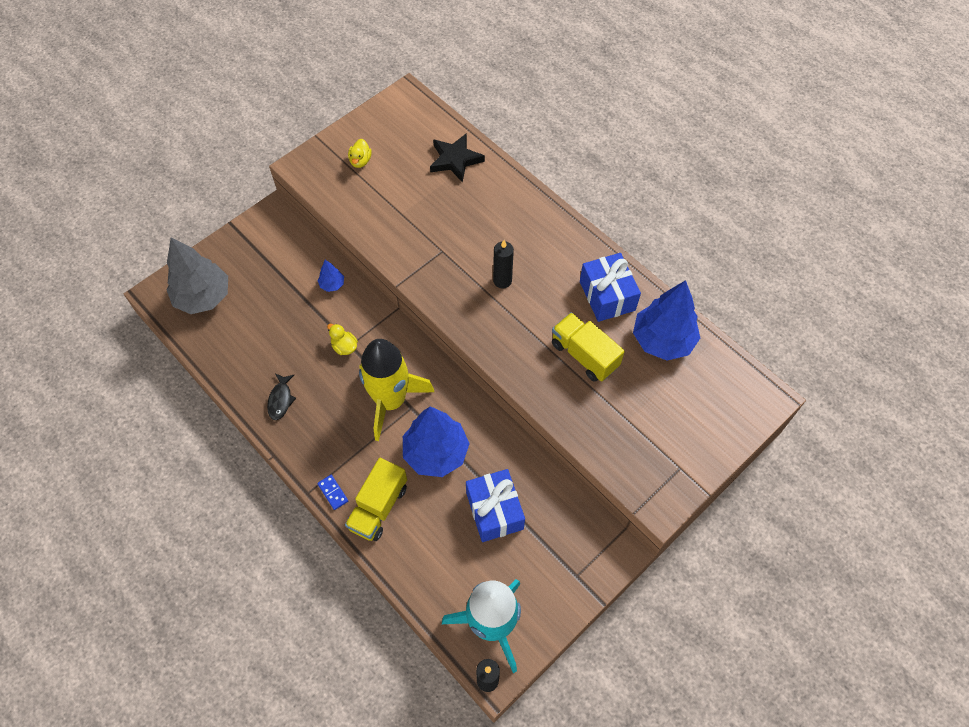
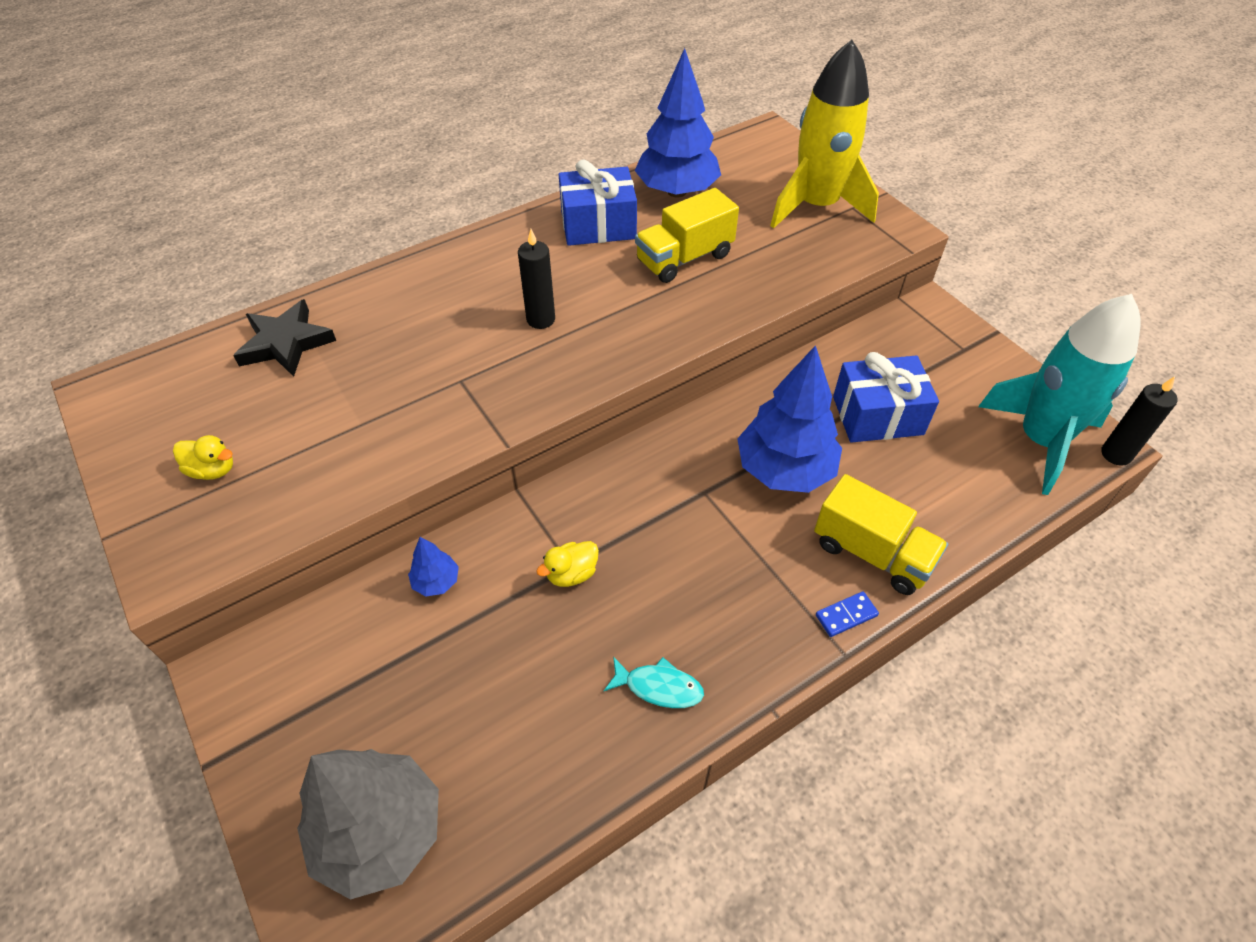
camera: 80 degrees left, 10 degrees down
(280, 400) = (659, 687): black fish -> turquoise fish
(391, 400) = (687, 517): yellow rocket -> yellow rocket (816, 206)

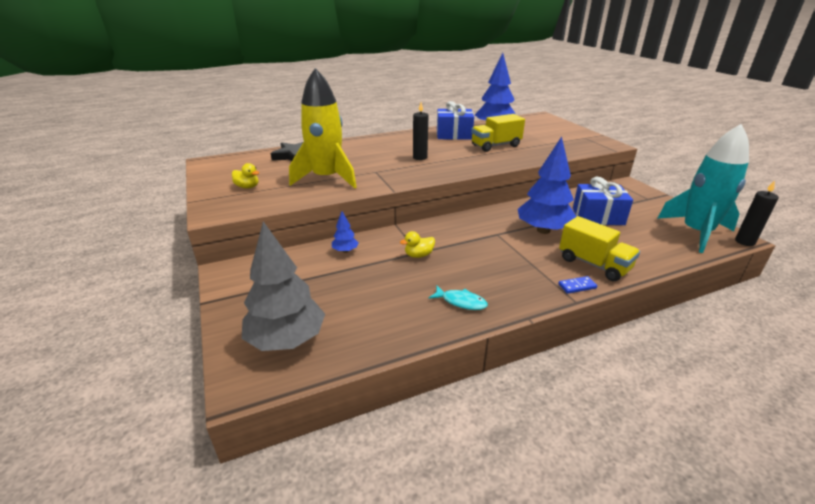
camera: 10 degrees right, 20 degrees down
(816, 206) = (566, 136): yellow rocket -> yellow rocket (327, 178)

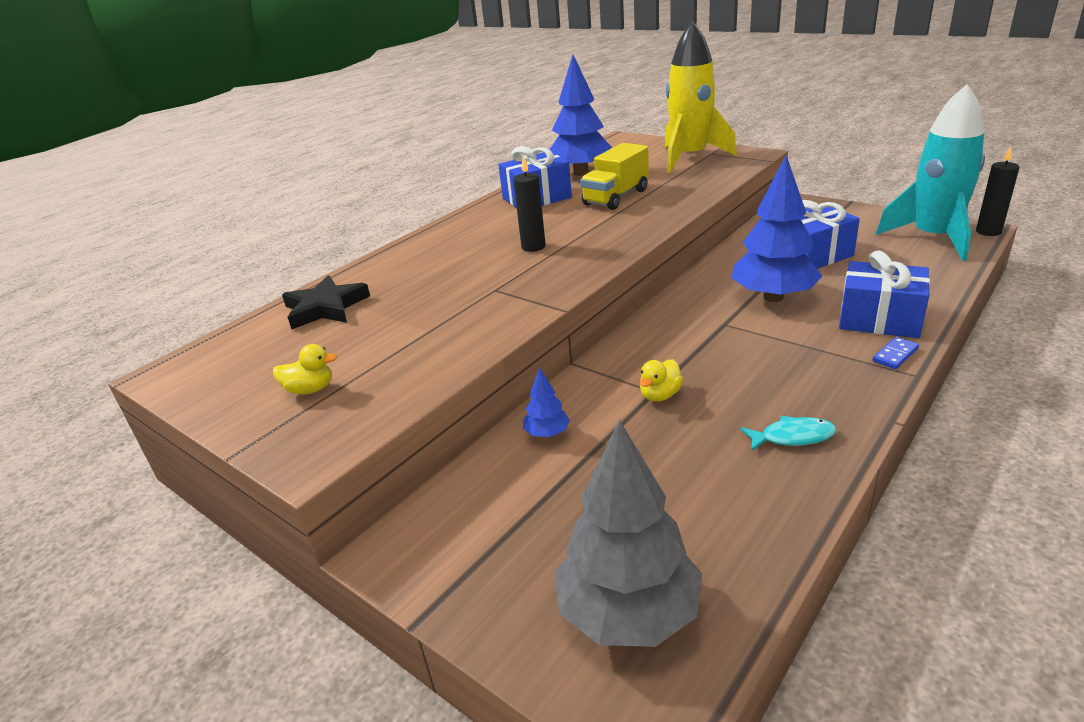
camera: 25 degrees left, 0 degrees up
(327, 178) = (432, 327): yellow rocket -> yellow rocket (690, 158)
(593, 264) = (879, 319): yellow truck -> blue gift

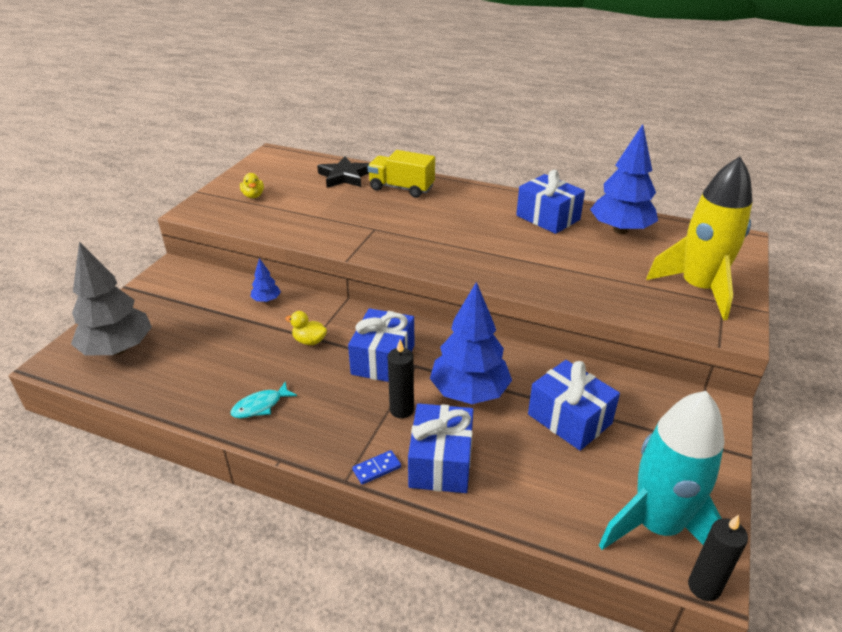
camera: 70 degrees right, 5 degrees up
(533, 247) = (447, 232): black candle -> black candle (401, 410)
(616, 197) = (564, 256): yellow truck -> yellow truck (401, 188)
(710, 343) = (383, 360): none -> blue gift
(793, 437) = (260, 406): turquoise fish -> turquoise fish turned 75 degrees clockwise
(895, 355) = (377, 469): blue domino -> blue domino turned 60 degrees counterclockwise

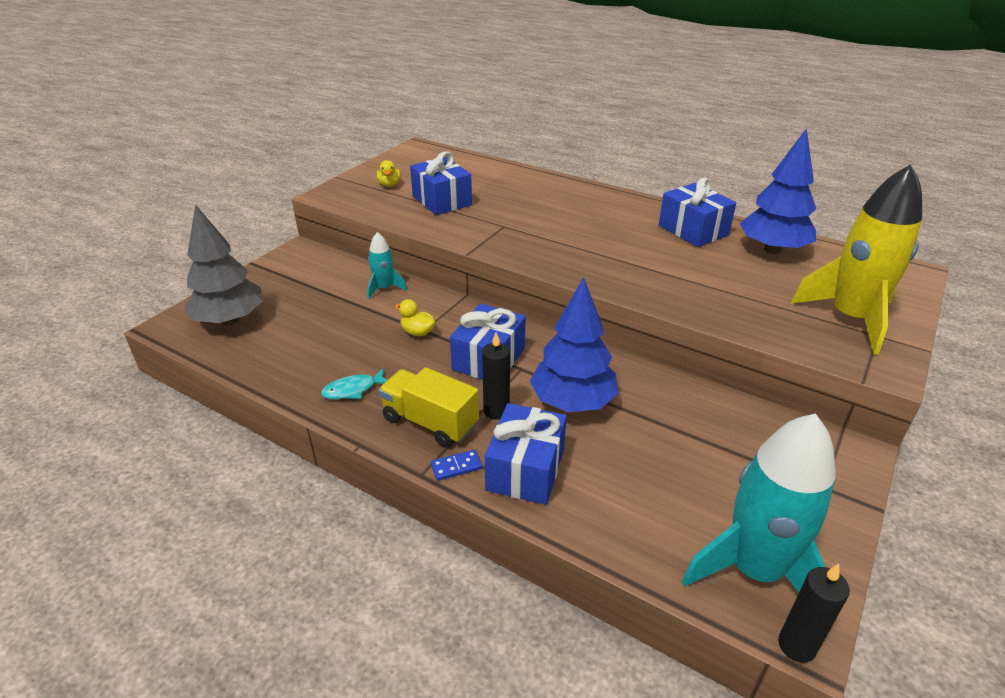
camera: 10 degrees right, 0 degrees up
(266, 300) = (384, 288): blue tree -> turquoise rocket
(344, 176) = (486, 173): black star -> none
(401, 188) = (542, 189): yellow truck -> yellow truck (430, 422)
(569, 419) = (677, 442): blue gift -> blue gift (442, 201)

